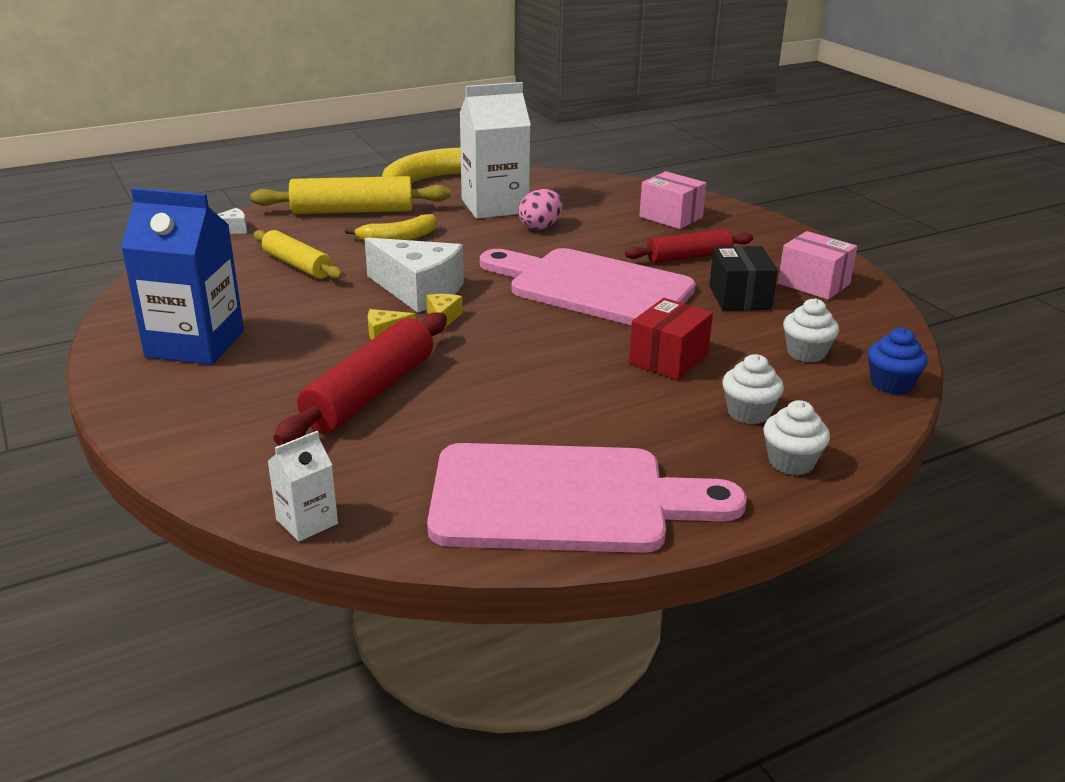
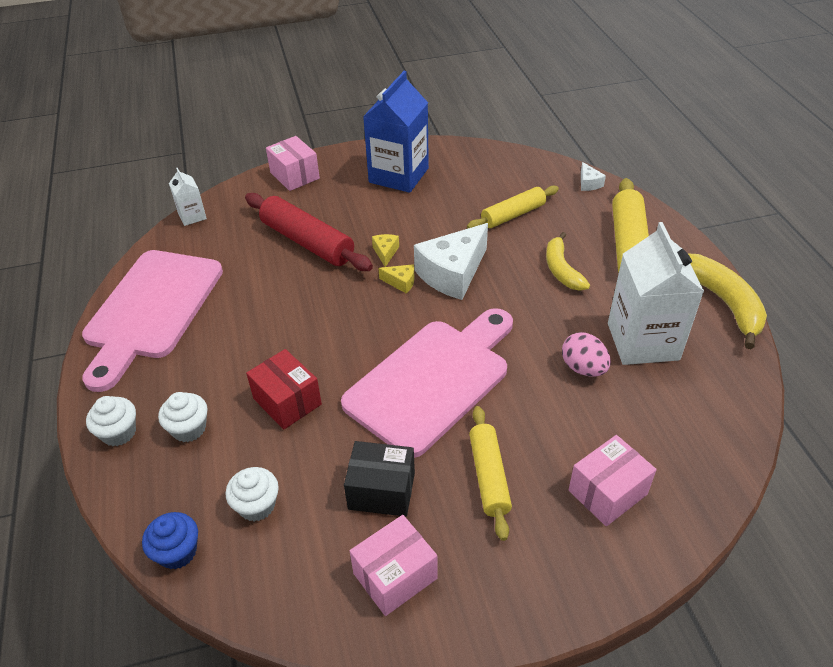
camera: 105 degrees right, 15 degrees up
(181, 435) = (295, 175): none -> pink box
(689, 257) = (489, 476): red rolling pin -> yellow rolling pin

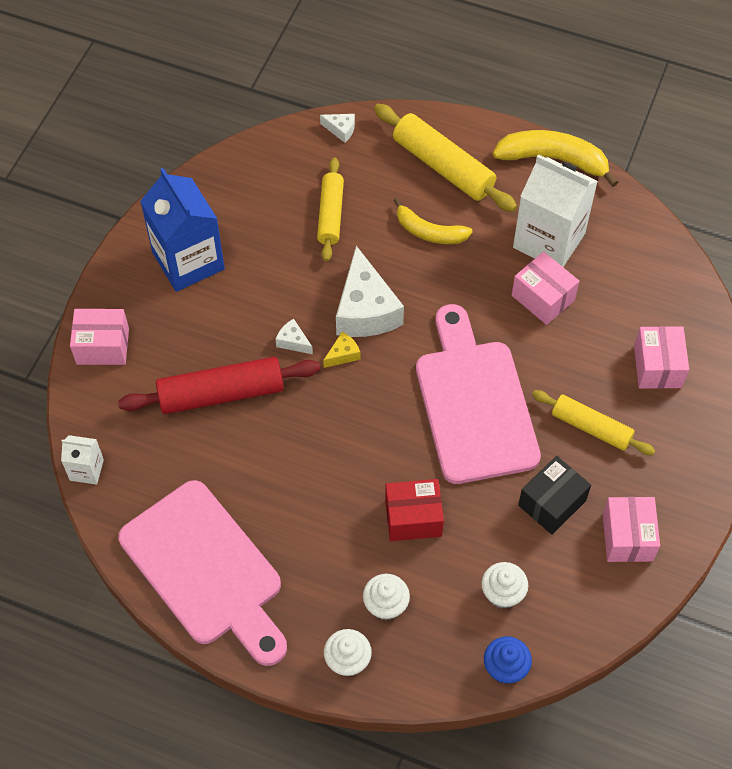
camera: 55 degrees left, 15 degrees up
(385, 252) = (293, 341): yellow cheese -> white cheese
(583, 368) = (543, 298): pink egg -> pink box

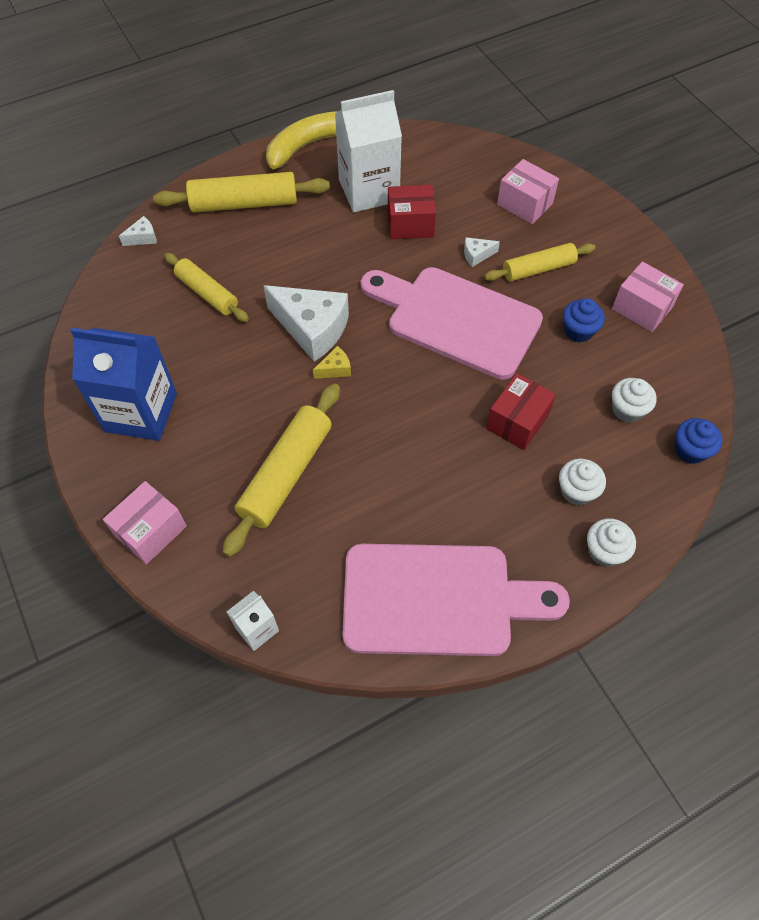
camera: 50 degrees left, 0 degrees up
(221, 393) = (286, 474): red rolling pin -> yellow rolling pin
(293, 341) = (290, 393): white cheese -> white cheese (477, 255)
(343, 354) = (335, 369): yellow cheese -> yellow cheese turned 60 degrees clockwise
(429, 231) = (288, 248): yellow banana -> none
(543, 298) = (410, 224): pink box -> red box
(552, 503) = (578, 331): black box -> blue cupcake

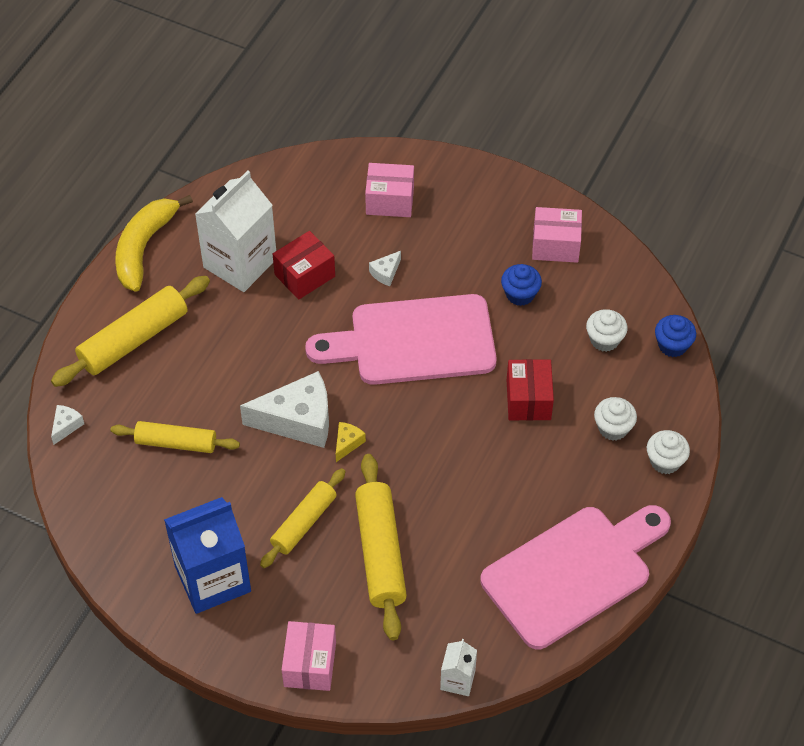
camera: 35 degrees left, 5 degrees down
(538, 269) = (447, 257): yellow rolling pin -> yellow rolling pin (304, 523)

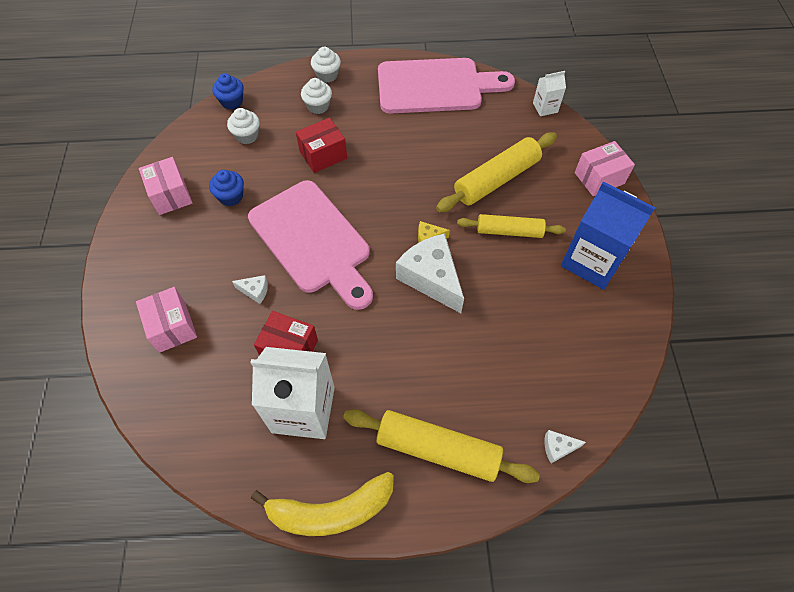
camera: 120 degrees left, 5 degrees up
(176, 443) = (510, 350): yellow rolling pin -> none
(573, 573) = (435, 86): pink cutting board -> pink cutting board turned 150 degrees clockwise

